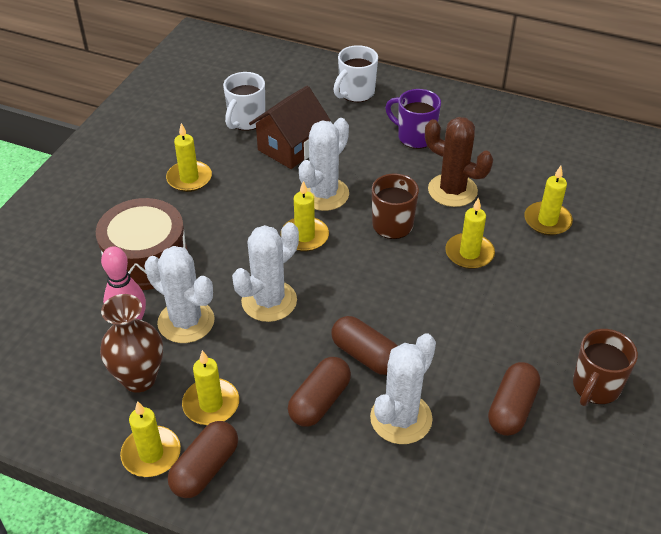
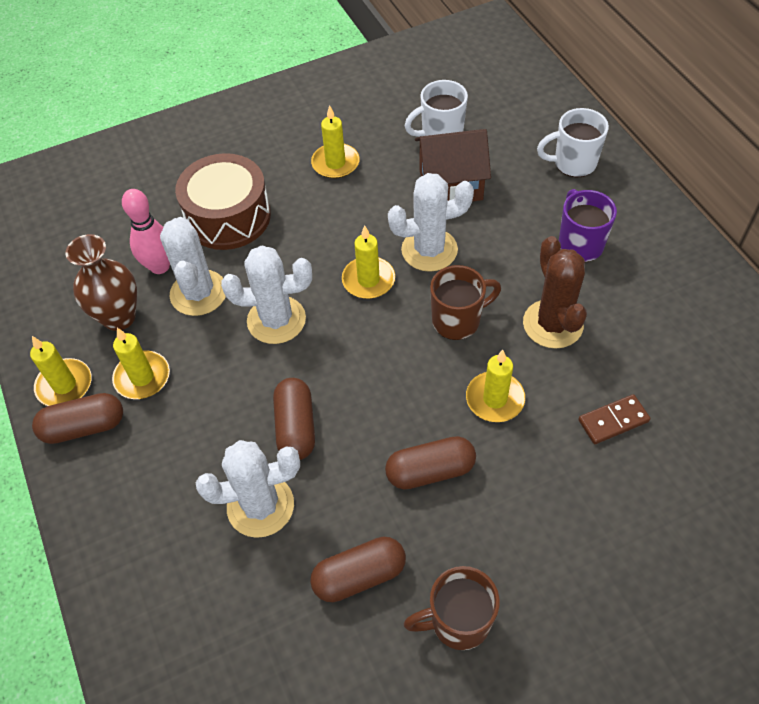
camera: 45 degrees right, 10 degrees up
(319, 401) = (217, 439): brown capsule -> brown capsule (430, 471)
(547, 221) = (613, 421): yellow candle -> brown domino

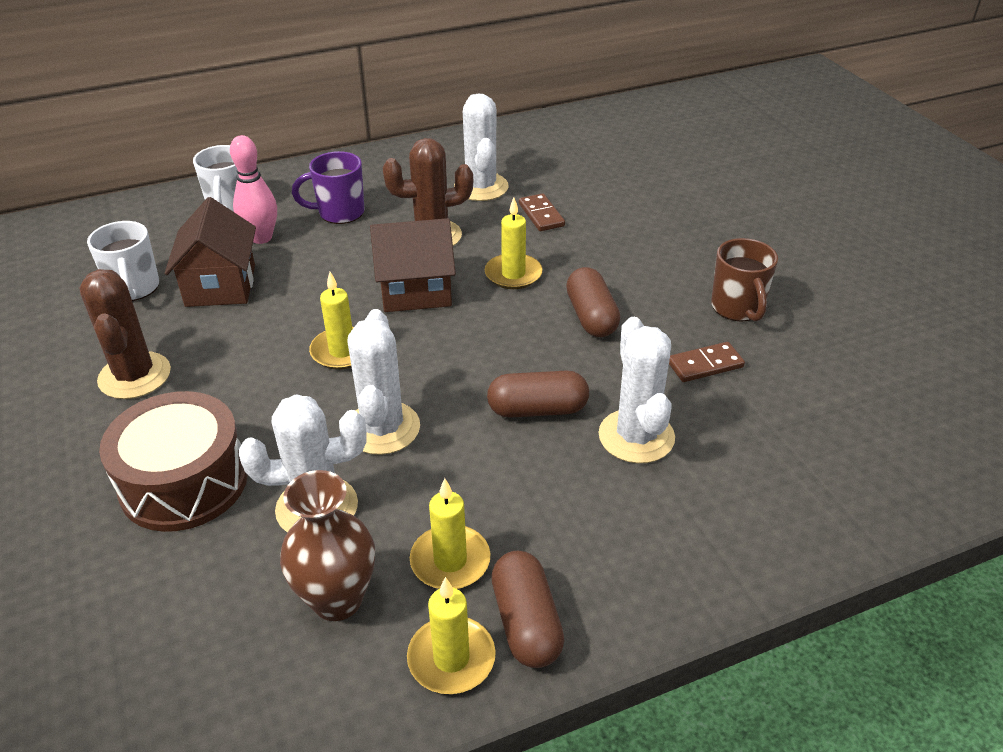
camera: 90 degrees left, 15 degrees down
(160, 266) = (252, 557): pink bowling pin -> pink bowling pin (261, 238)
(335, 163) = (134, 376): yellow candle -> brown cactus
(359, 576) = (705, 365): brown capsule -> brown domino
(429, 250) = (313, 305): white cactus -> white cactus (481, 187)
(457, 321) = (415, 291): brown mug -> brown house

